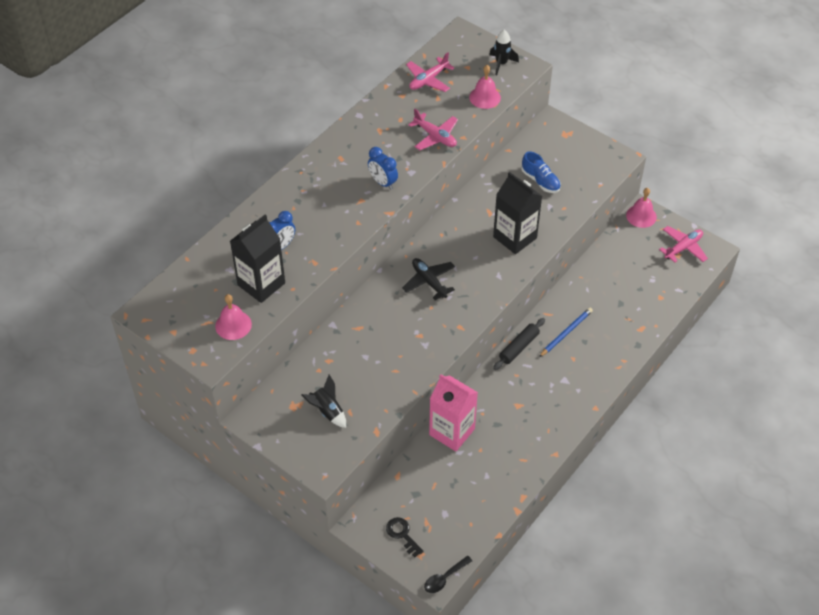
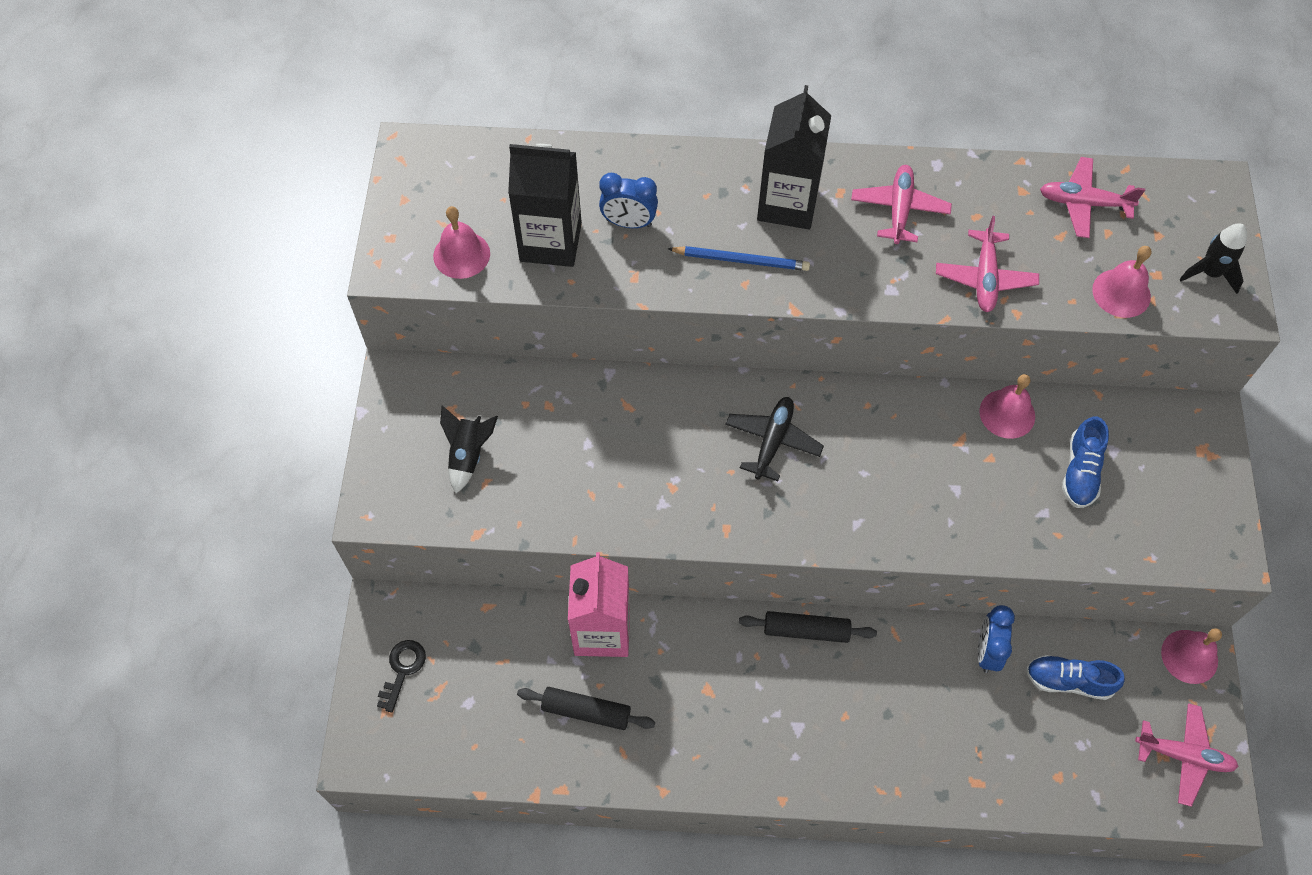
camera: 55 degrees right, 10 degrees up
(371, 143) = (899, 210): none -> pink plane
(383, 182) = (841, 268): blue clock -> blue clock (987, 651)
(444, 578) = (370, 765): black spoon -> none
(490, 187) = (1007, 413): none -> pink bell
(490, 463) = (586, 711): none -> black rolling pin
(515, 237) = (944, 502): black carton -> black carton (787, 204)
(566, 333) = (881, 679): blue pencil -> blue pencil (740, 260)
(620, 265) = (1068, 681): none -> blue shoe

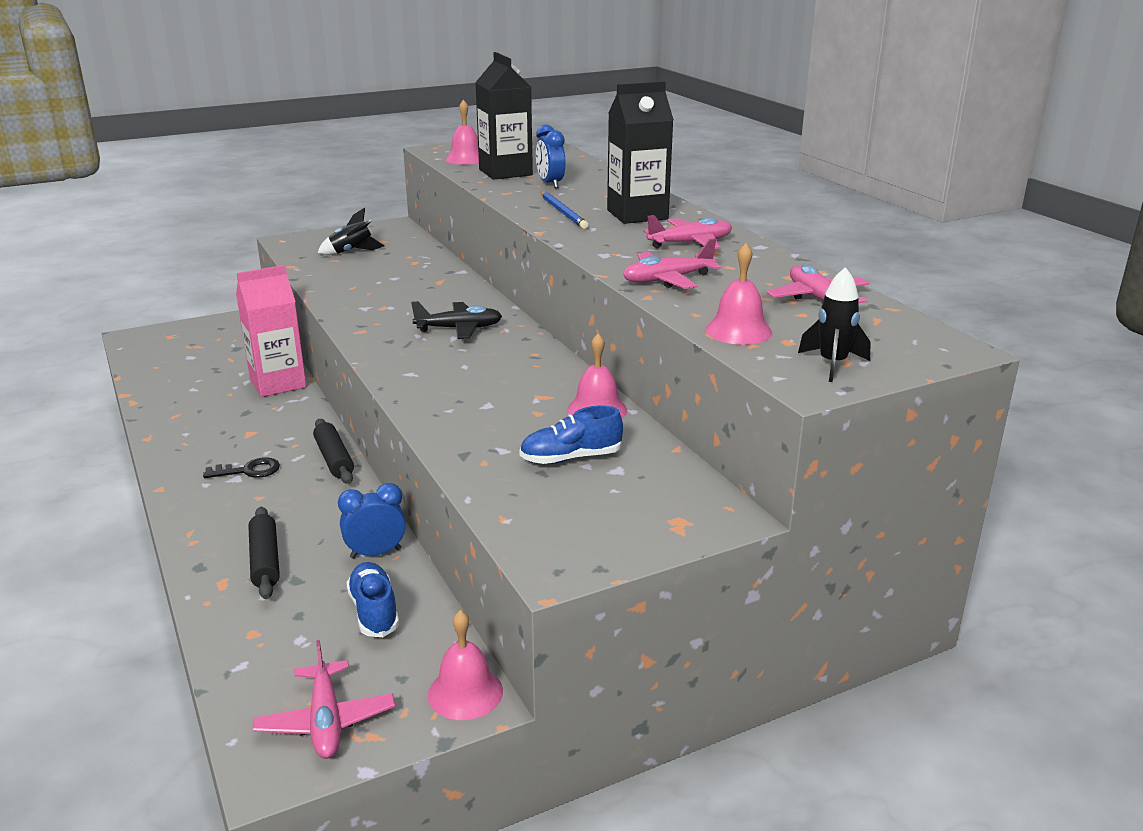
camera: 60 degrees right, 35 degrees down
(402, 670) = (205, 333): black key -> black key (248, 471)
(586, 711) = (204, 394): black rolling pin -> black rolling pin (265, 561)

